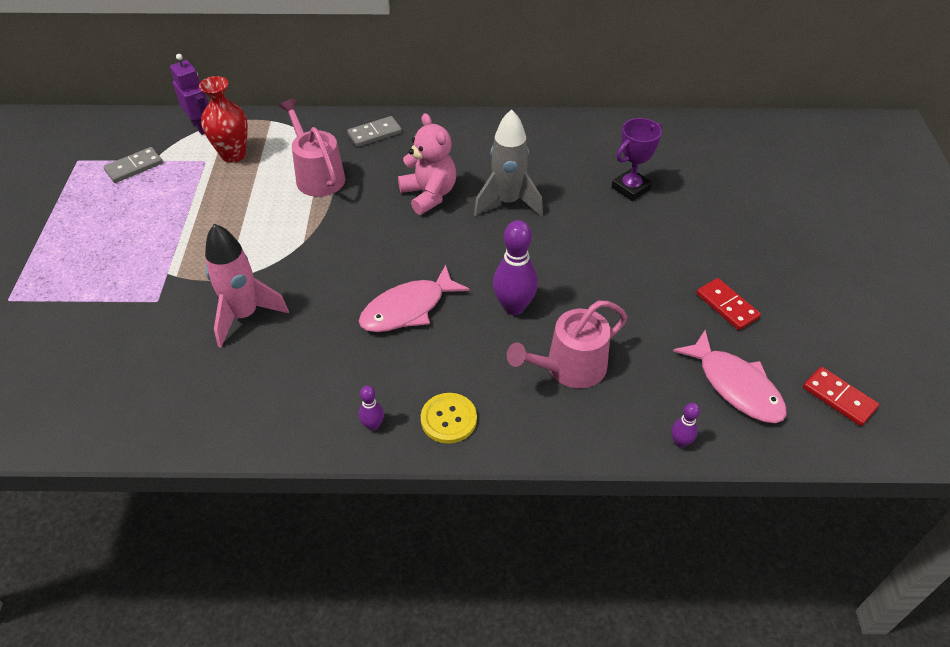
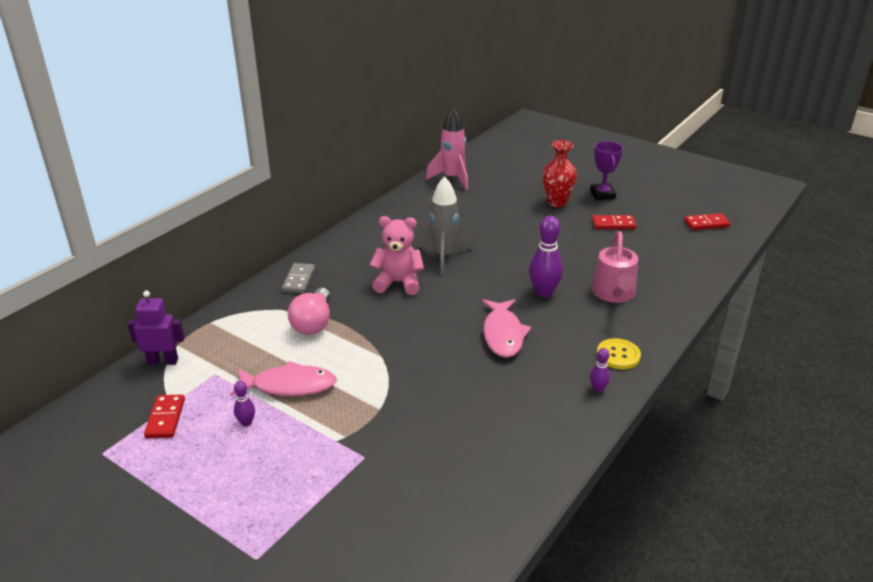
camera: 55 degrees left, 15 degrees down
(134, 167) = (165, 418): grey domino -> red domino
(233, 155) = (228, 356): red vase -> red vase (557, 202)
(244, 315) = (432, 413): pink rocket -> pink rocket (452, 178)
(317, 176) = (313, 323): pink watering can -> pink light bulb
(630, 188) = (484, 210): purple trophy -> purple trophy (602, 195)
(680, 442) = (700, 282): purple bowling pin -> purple bowling pin (246, 422)
(735, 386) = (674, 248): pink fish -> pink fish (289, 386)

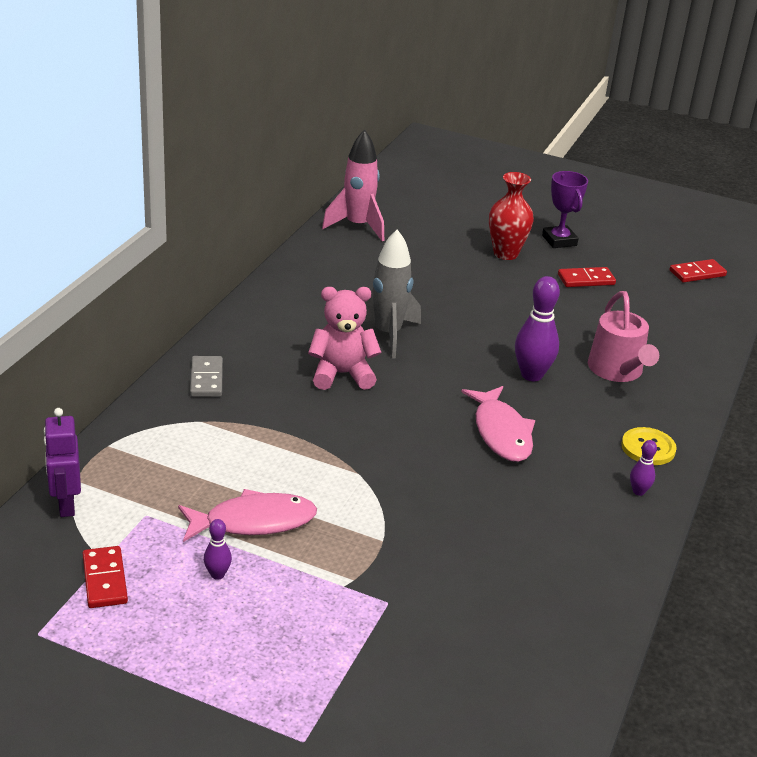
camera: 15 degrees left, 0 degrees up
(163, 361) = (66, 504): purple robot -> purple robot turned 90 degrees counterclockwise
(313, 323) = (251, 436): pink light bulb -> none

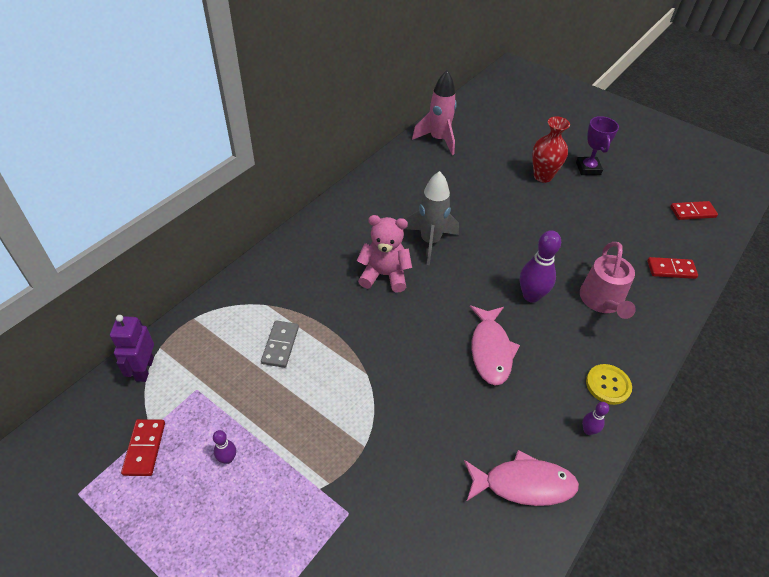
camera: 15 degrees right, 15 degrees up
(206, 379) = (284, 266): grey domino -> grey domino (280, 345)
(253, 521) = (272, 409): pink fish -> pink fish (523, 484)
(586, 279) = (599, 208): red domino -> red domino (671, 269)

